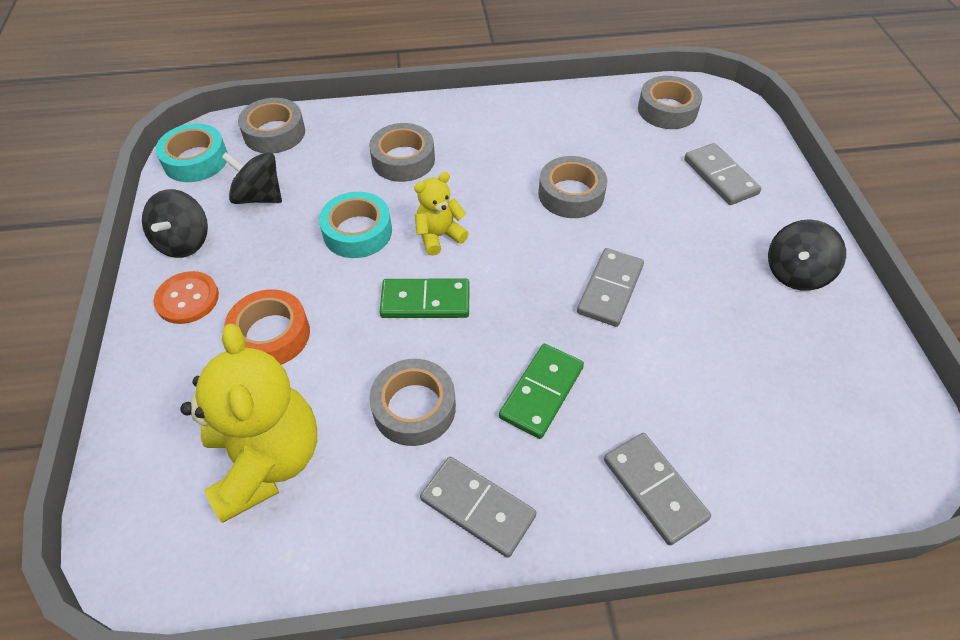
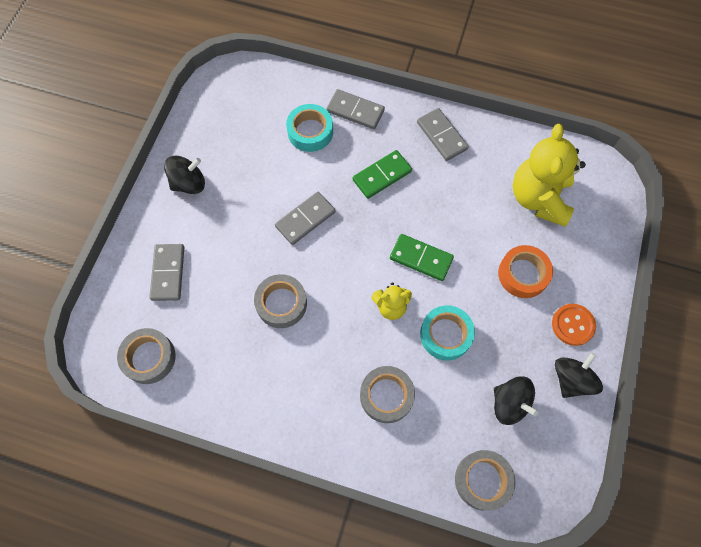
camera: 155 degrees left, 15 degrees up
(195, 160) = (555, 473): turquoise tape -> turquoise tape (310, 132)
(414, 408) = (453, 195): grey tape -> none
(654, 489) = (355, 111): grey domino -> grey domino turned 60 degrees counterclockwise

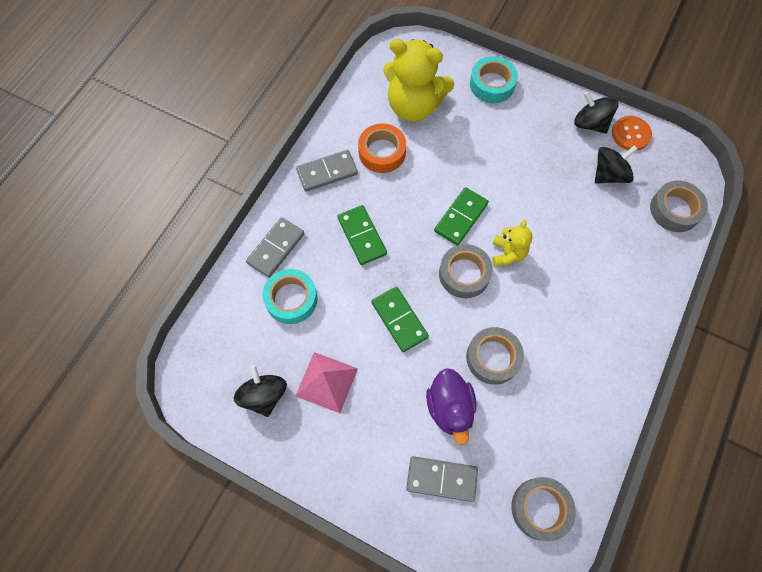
camera: 80 degrees left, 0 degrees up
(189, 183) = (329, 444): black spinning top -> black spinning top (264, 395)
(230, 272) = (450, 408): none -> purple duck
(241, 172) = (326, 382): none -> pink pyramid
(305, 219) = (399, 320): grey domino -> green domino
(386, 396) = (596, 273): grey tape -> grey tape (464, 274)
(445, 335) = (541, 212): turquoise tape -> turquoise tape (492, 84)
(523, 274) = (489, 136): orange tape -> orange tape (382, 152)
(573, 325) = (541, 110): orange button -> orange button (630, 134)

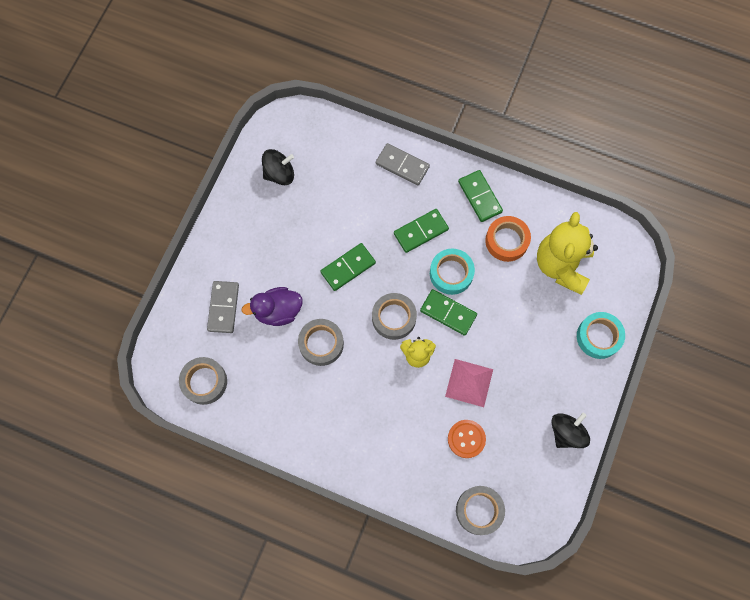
camera: 85 degrees right, 5 degrees up
(291, 299) = (359, 183): turquoise tape -> turquoise tape (451, 273)
(326, 382) = (293, 217): pink pyramid -> pink pyramid (469, 382)
(327, 172) = (479, 197): grey domino -> green domino
(609, 174) = (510, 448): black spinning top -> none
(630, 134) = (560, 472): orange button -> orange button (466, 439)

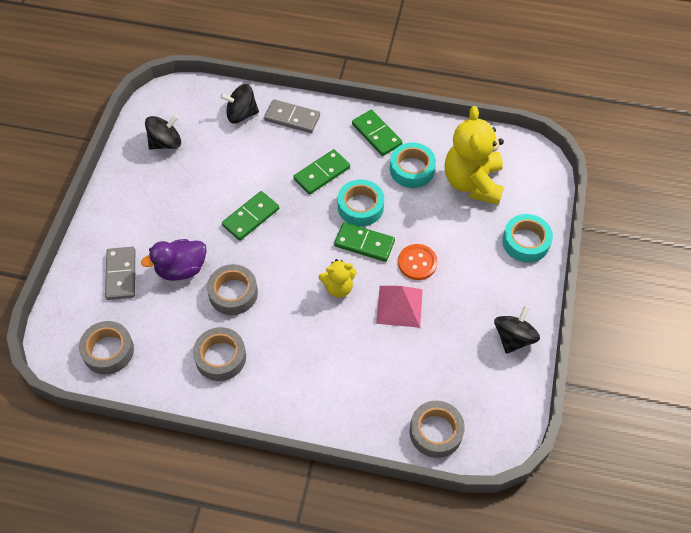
camera: 10 degrees left, 15 degrees down
(354, 153) = (241, 114): none -> black spinning top
(394, 318) = (307, 257): grey tape -> grey tape (220, 357)
(466, 439) = (407, 361): orange button -> orange button (417, 263)
(506, 241) = (412, 169): orange tape -> turquoise tape

